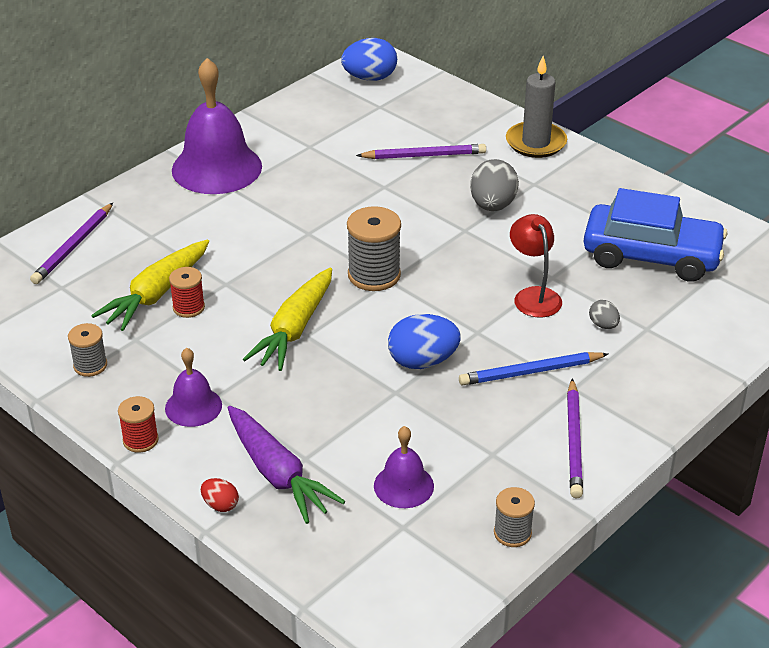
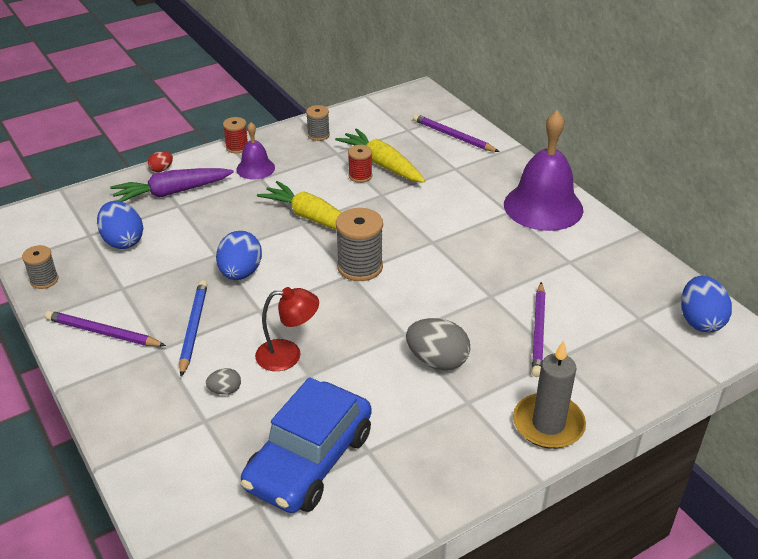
camera: 105 degrees right, 0 degrees up
(403, 485) = (123, 241): purple bell -> blue egg

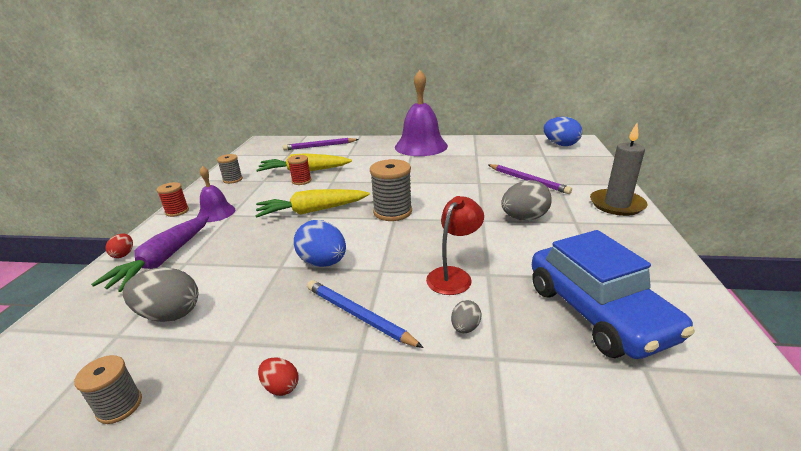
camera: 50 degrees left, 10 degrees down
(103, 333) = (281, 387): purple pencil -> red egg
(123, 241) = (170, 314): blue egg -> grey egg

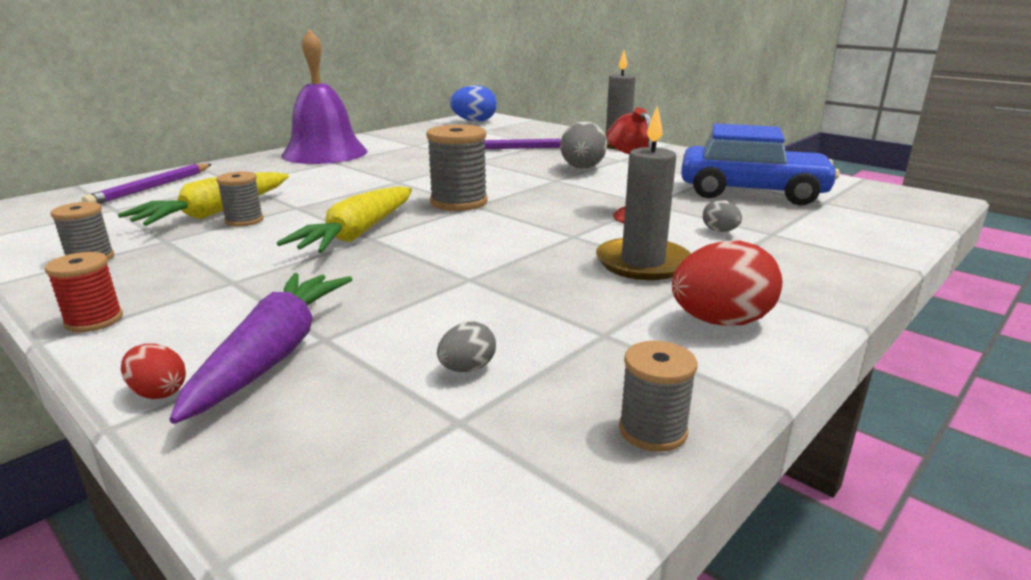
camera: 55 degrees left, 5 degrees down
(163, 260) = (273, 355): purple carrot -> purple carrot turned 135 degrees counterclockwise
(170, 314) = (467, 368): grey egg -> grey egg, size x0.51
(216, 213) = (194, 290): purple bell -> none
(281, 387) = (720, 322): red egg -> red egg, size x1.95
(301, 181) = (244, 220): red spool -> grey spool
(323, 262) = (507, 255): blue egg -> none
(358, 315) = (642, 263): blue pencil -> grey candle

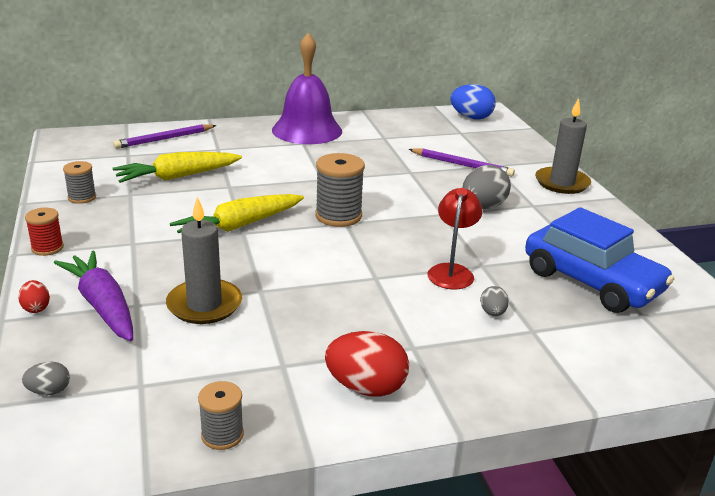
camera: 30 degrees right, 5 degrees up
(244, 220) = (187, 190): grey spool -> none
(273, 355) = (102, 306): purple carrot -> purple carrot turned 75 degrees counterclockwise
(467, 368) = (181, 355): grey egg -> grey egg (49, 391)
(642, 263) = (387, 320): grey candle -> grey candle (204, 305)

